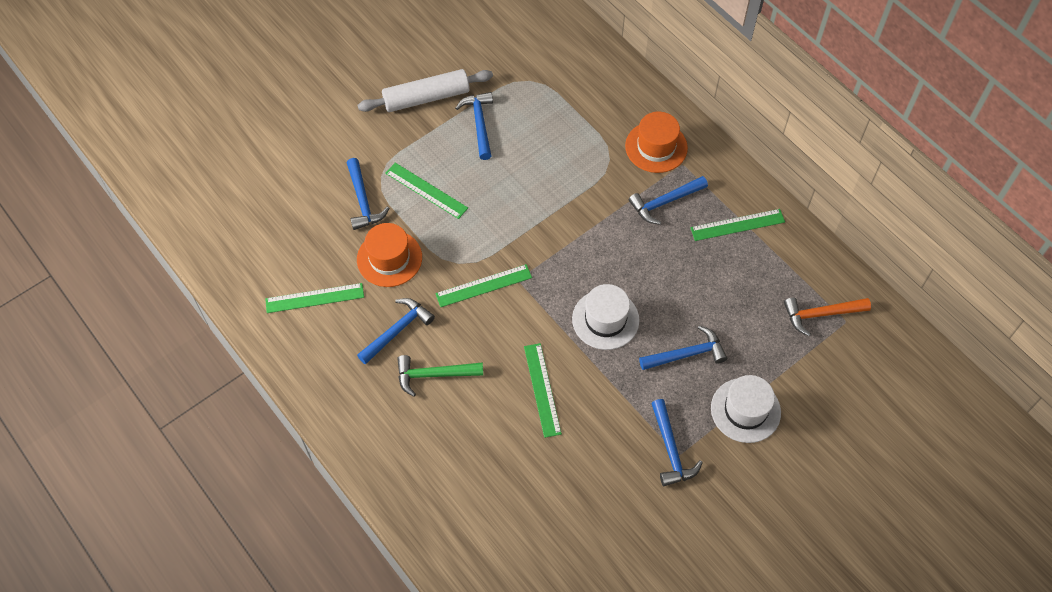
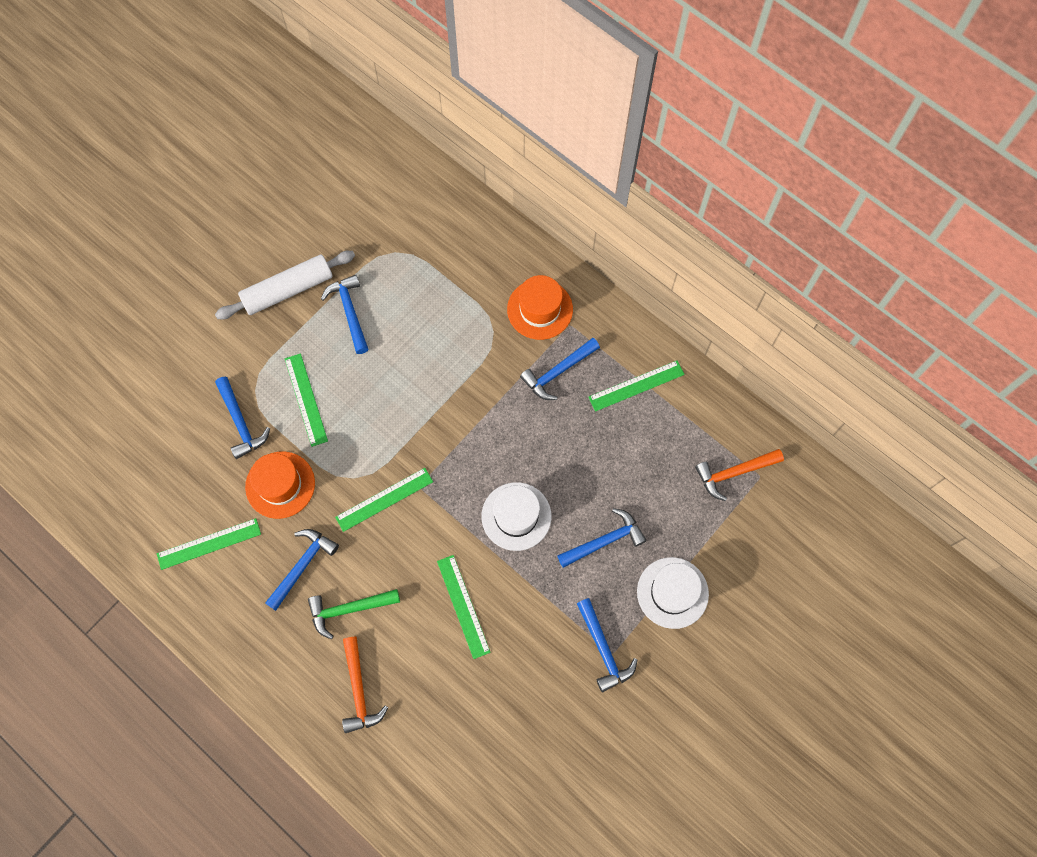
camera: 10 degrees left, 10 degrees up
(426, 190) = (306, 399): green ruler -> green ruler turned 45 degrees clockwise
(431, 447) = (359, 690): none -> orange hammer

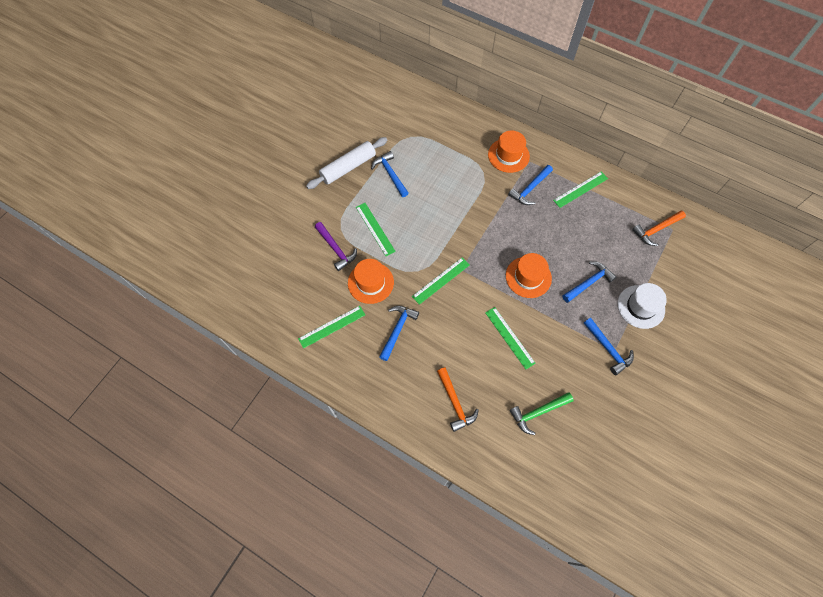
camera: 10 degrees left, 5 degrees down
(241, 422) = (336, 249): blue hammer -> purple hammer
(349, 609) = (435, 352): green hammer -> green hammer (538, 412)
(516, 516) = (528, 277): white hat -> orange hat

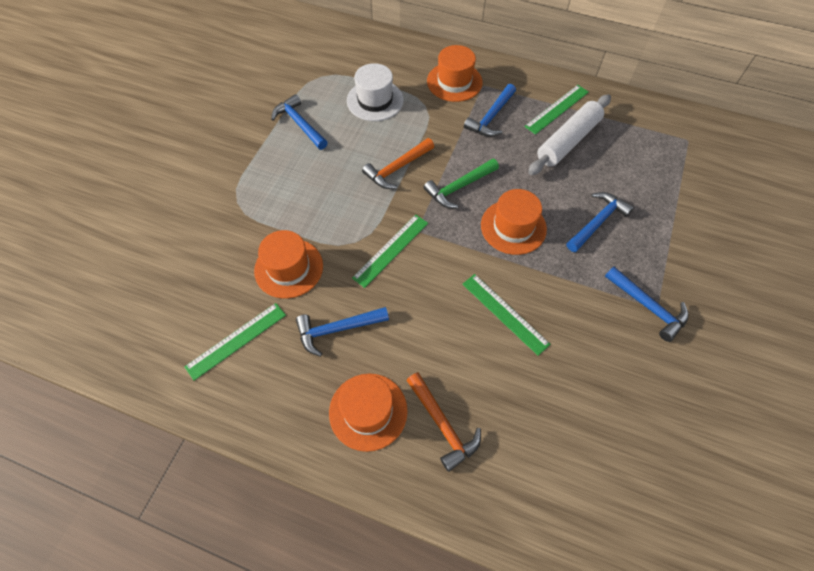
camera: 10 degrees left, 5 degrees down
(336, 249) = (232, 230): purple hammer -> none
(348, 167) = (240, 123): white rolling pin -> white rolling pin (568, 141)
(375, 229) = (287, 195): green ruler -> none
(397, 330) = (337, 329): blue hammer -> blue hammer turned 120 degrees counterclockwise
(409, 386) = (368, 411): none -> orange hat
(538, 412) = (571, 417): green hammer -> green hammer (459, 187)
(641, 306) = (676, 242): white hat -> white hat (375, 100)
(656, 230) = (667, 143): orange hammer -> orange hammer (397, 168)

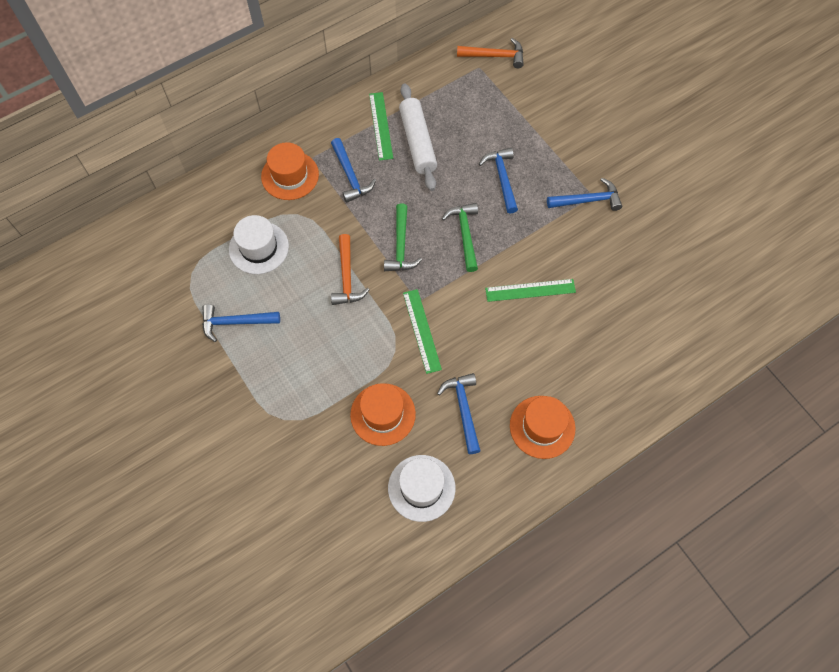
camera: 55 degrees left, 5 degrees up
(236, 340) = (421, 488): green ruler -> white hat
(337, 329) = (463, 409): blue hammer -> blue hammer turned 150 degrees clockwise
(442, 425) = (583, 385): orange hammer -> orange hammer (495, 56)
(513, 227) = (465, 234): orange hat -> green hammer

